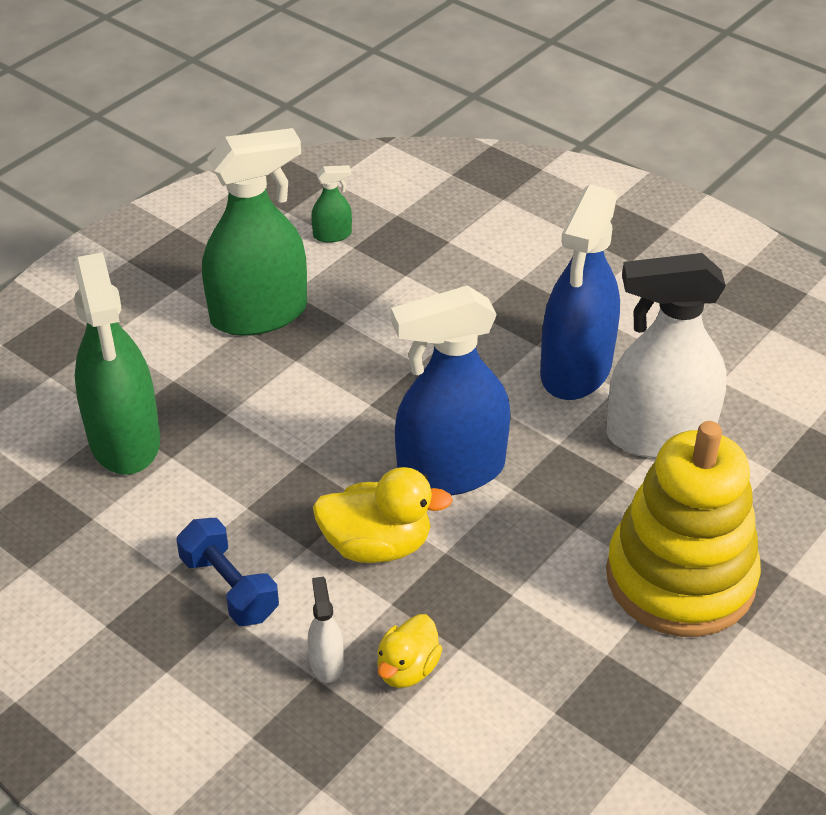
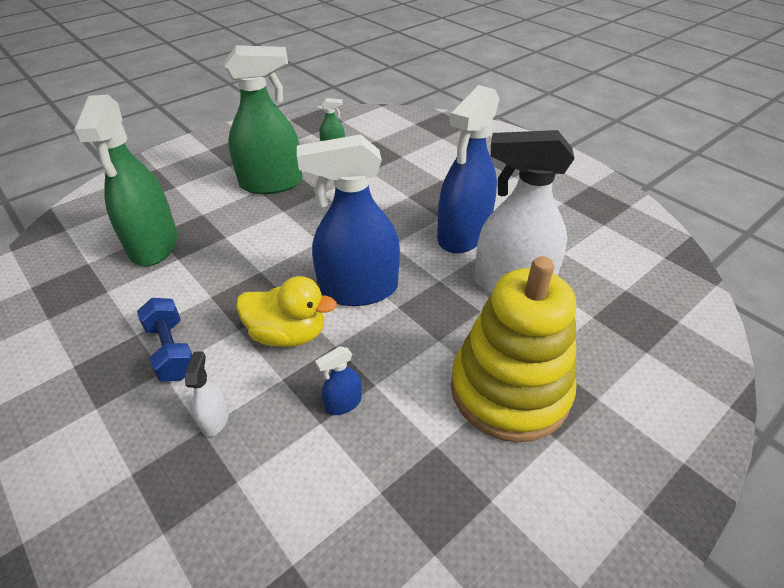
camera: 10 degrees right, 0 degrees up
(407, 669) = (274, 434): yellow duck -> none
(479, 622) = (343, 403): none -> blue spray bottle

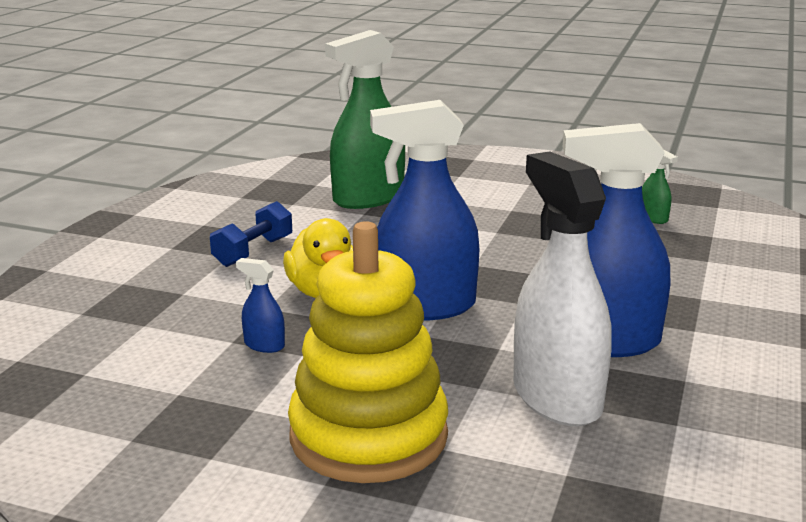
camera: 60 degrees right, 20 degrees down
(215, 419) = (197, 295): white spray bottle -> none
(271, 183) = (532, 212): green spray bottle -> none
(358, 289) = (425, 306): blue spray bottle -> blue spray bottle turned 60 degrees counterclockwise

